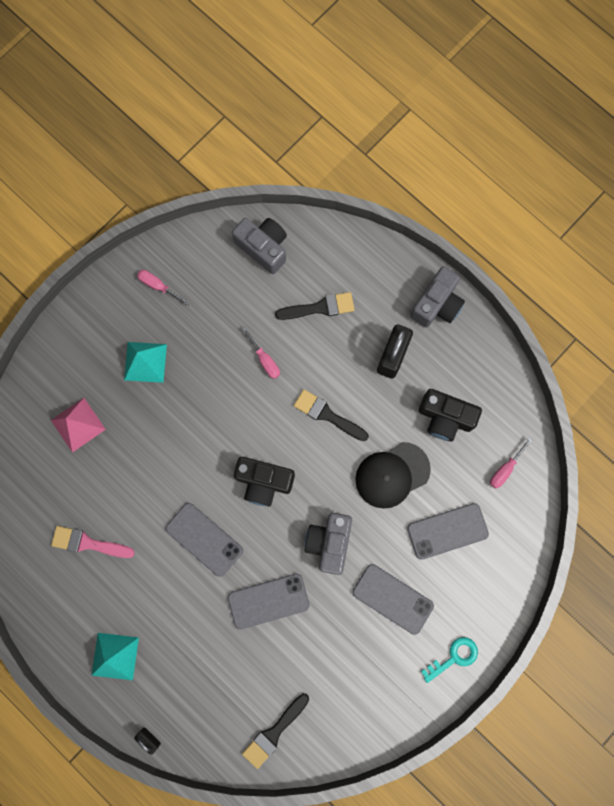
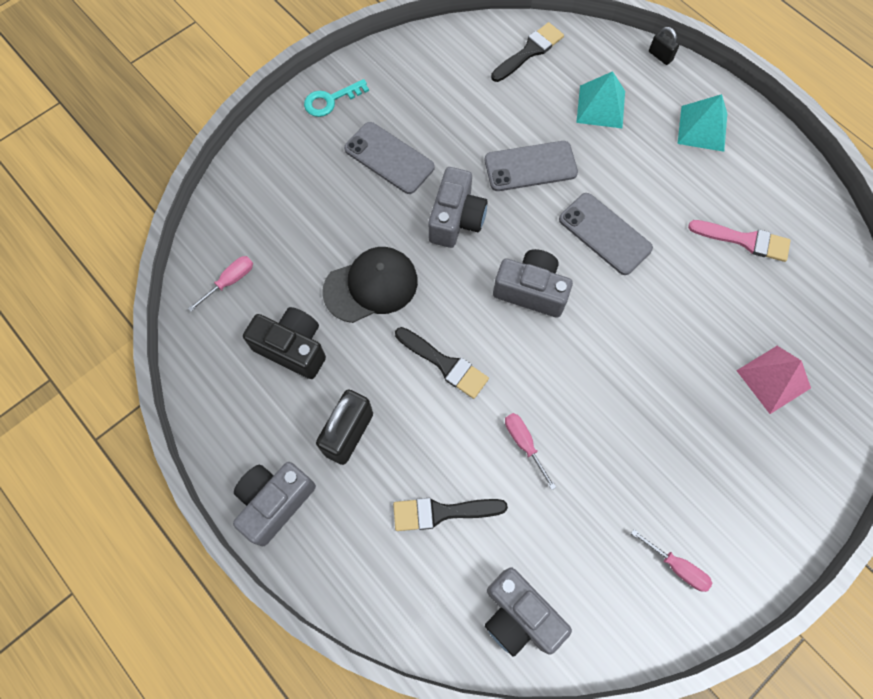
camera: 175 degrees left, 10 degrees down
(145, 362) = (689, 455): turquoise pyramid -> turquoise pyramid (601, 106)
(264, 482) = (531, 291): black camera -> grey camera
(447, 531) = (314, 220): grey phone -> none

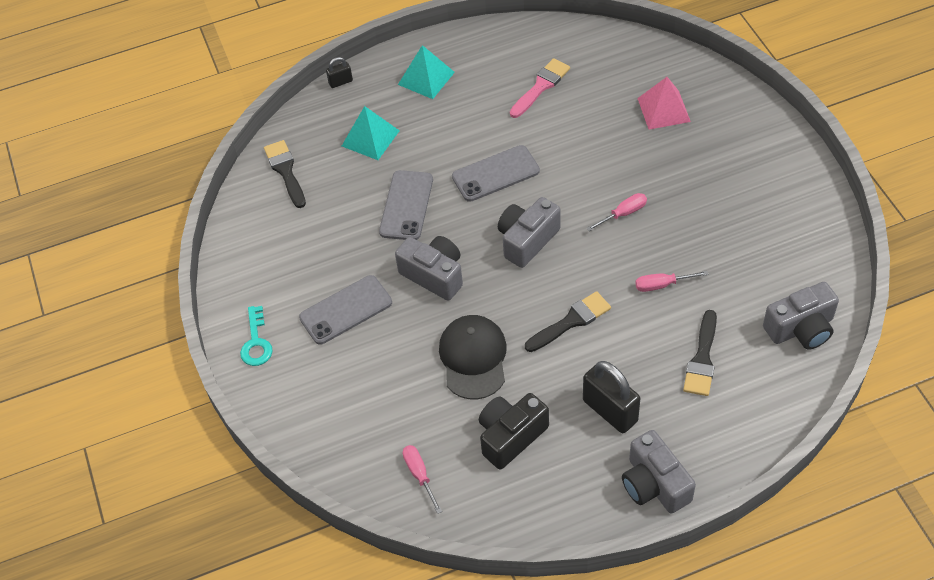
camera: 65 degrees left, 15 degrees down
(676, 566) = (790, 216): pink screwdriver -> pink screwdriver (623, 214)

